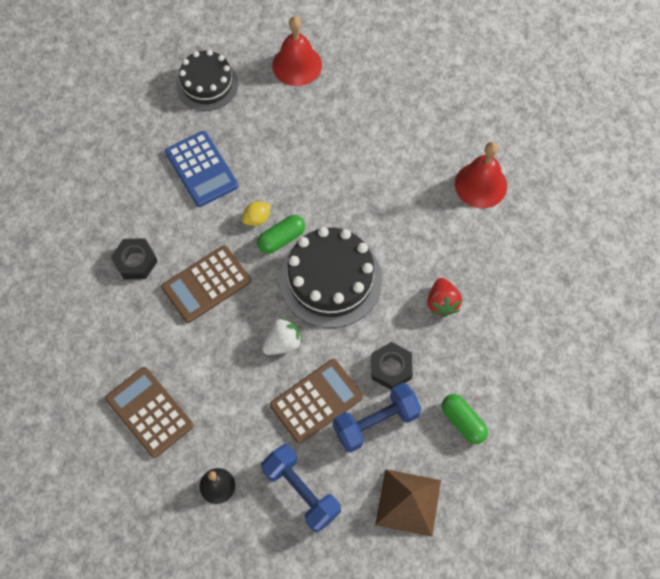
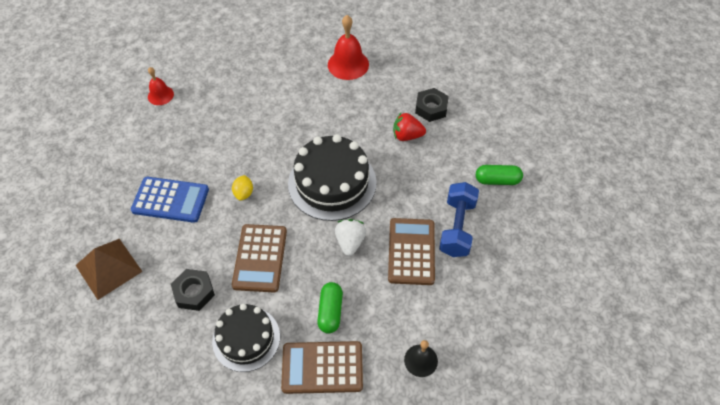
camera: 50 degrees left, 10 degrees down
(207, 84) = (112, 152): black cake -> black cake (246, 338)
(281, 239) = (274, 189): green capsule -> green capsule (330, 311)
(297, 65) = (160, 95): red bell -> red bell, size x0.60
(301, 491) = (470, 307): blue dumbbell -> none
(391, 368) = (426, 193): black nut -> black nut (431, 108)
(408, 502) = (528, 248): brown pyramid -> brown pyramid (108, 268)
(442, 303) = (407, 136): red strawberry -> red strawberry turned 150 degrees clockwise

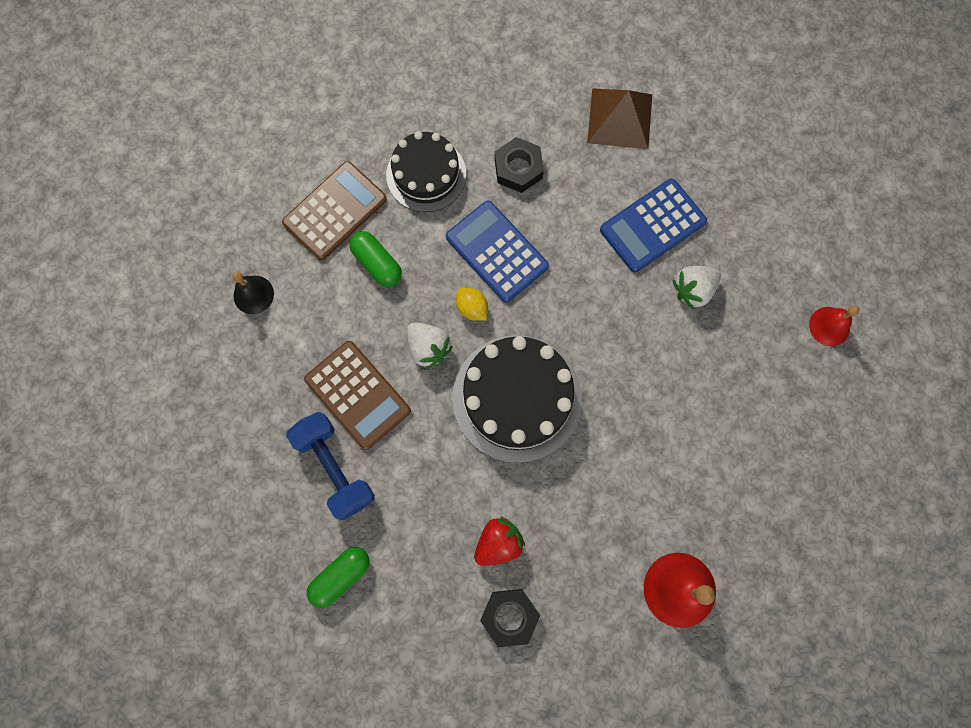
camera: 135 degrees right, 20 degrees up
(193, 157) = (693, 290): none -> white strawberry
(244, 193) = (591, 300): yellow lemon -> yellow lemon (472, 308)
(260, 258) = (497, 252): brown calculator -> blue calculator

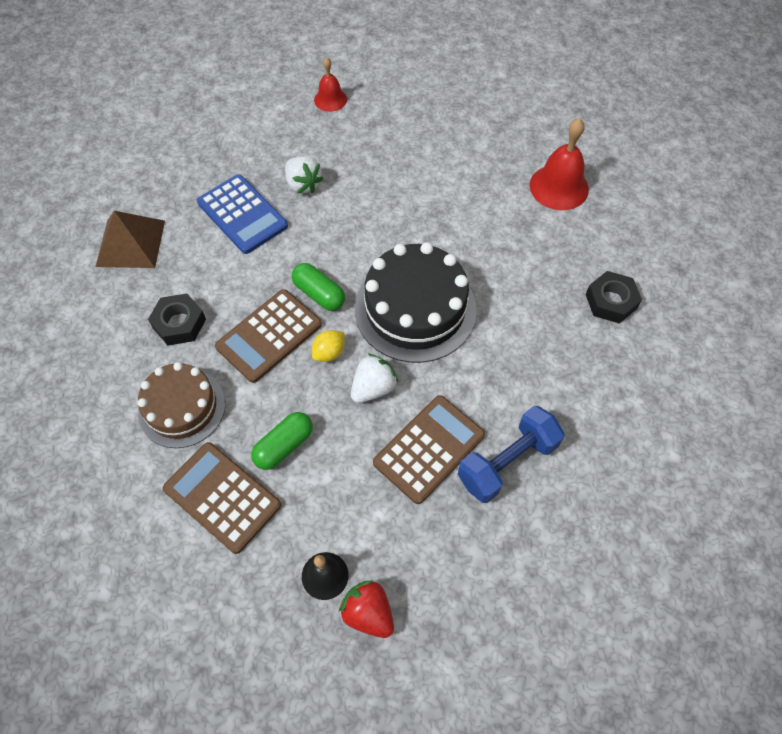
camera: 95 degrees left, 15 degrees down
(340, 576) = (611, 444): green capsule -> green capsule (319, 294)
(426, 174) = (182, 408): black cake -> brown cake
(497, 252) = (269, 336): blue calculator -> brown calculator
(498, 543) = (550, 314): red strawberry -> red strawberry (368, 613)

